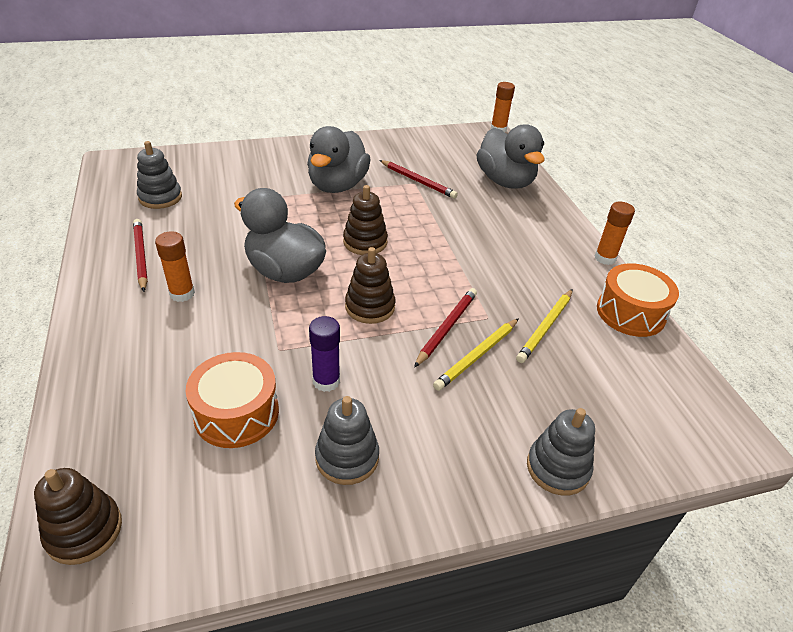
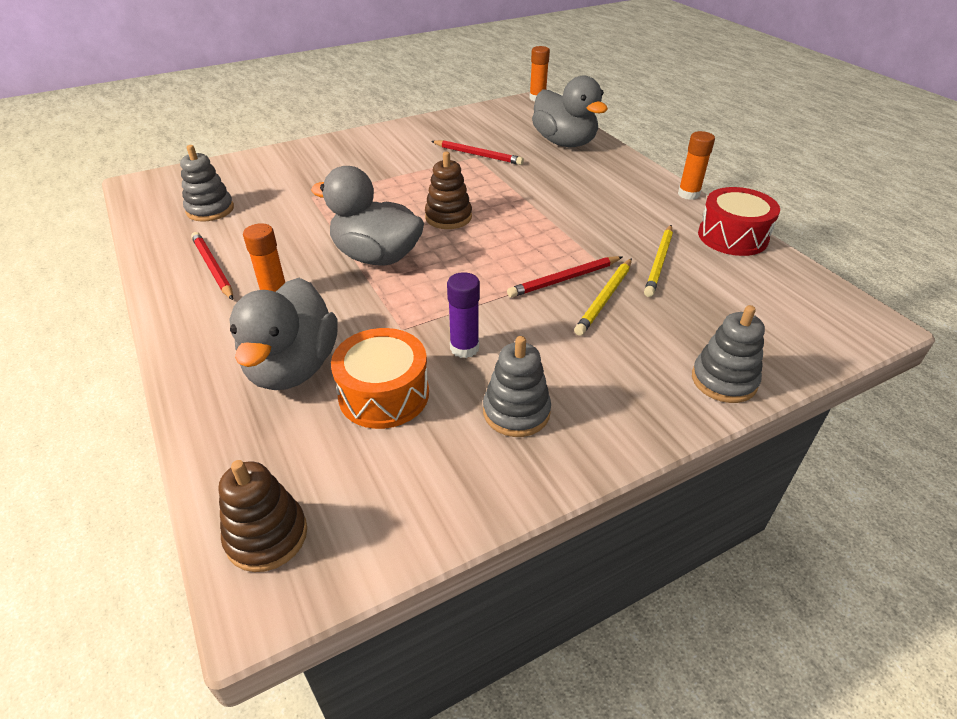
camera: 10 degrees left, 0 degrees up
(337, 185) = (397, 171): grey duck -> grey duck (293, 367)
(370, 307) = (479, 274): brown stacking toy -> none
(446, 328) = (564, 279): red pencil -> red pencil turned 135 degrees counterclockwise
(630, 313) = (732, 236): orange drum -> red drum

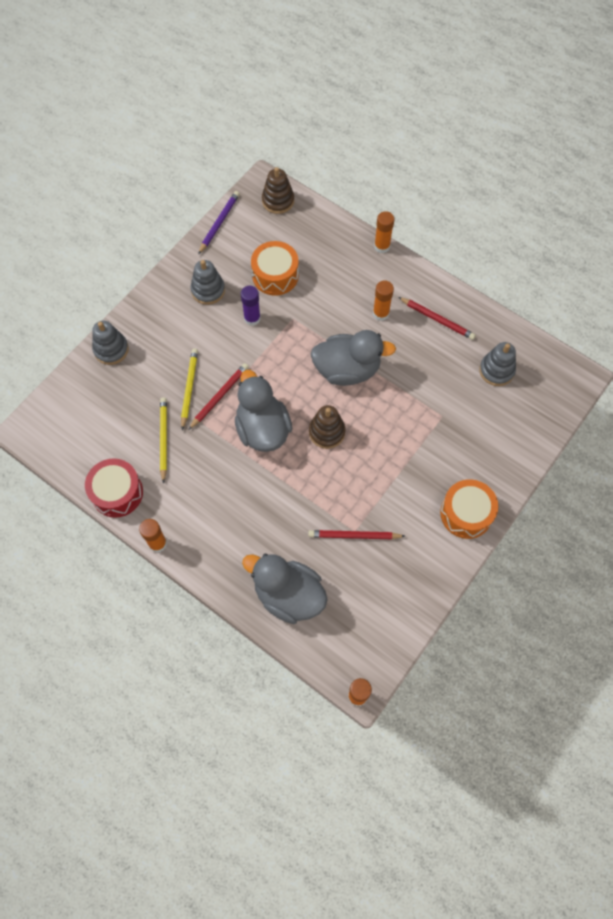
camera: 155 degrees right, 25 degrees up
(175, 375) = (382, 246): none -> orange glue stick
(293, 367) = (330, 272): grey duck -> grey duck (262, 429)
(362, 143) = (466, 513): none -> orange drum
(424, 536) = (219, 223): none -> purple pencil

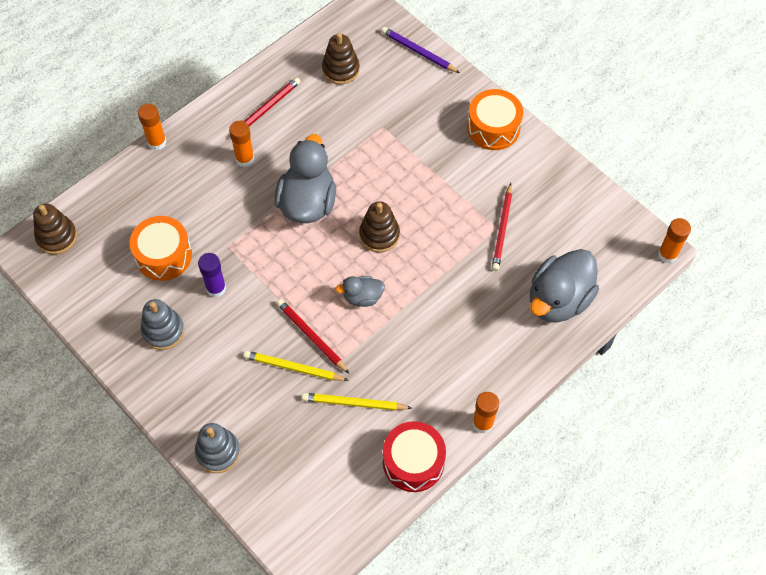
camera: 80 degrees left, 5 degrees down
(219, 223) = (68, 306): purple pencil -> purple pencil (418, 52)
(262, 429) = (362, 297): grey duck -> grey duck, size x0.51
(496, 370) = (340, 70): grey stacking toy -> brown stacking toy

